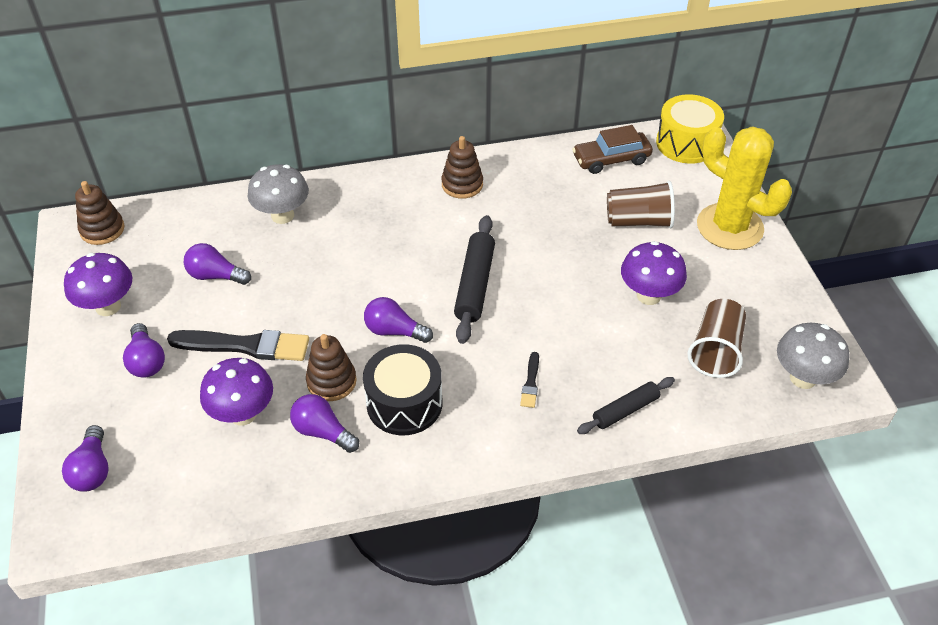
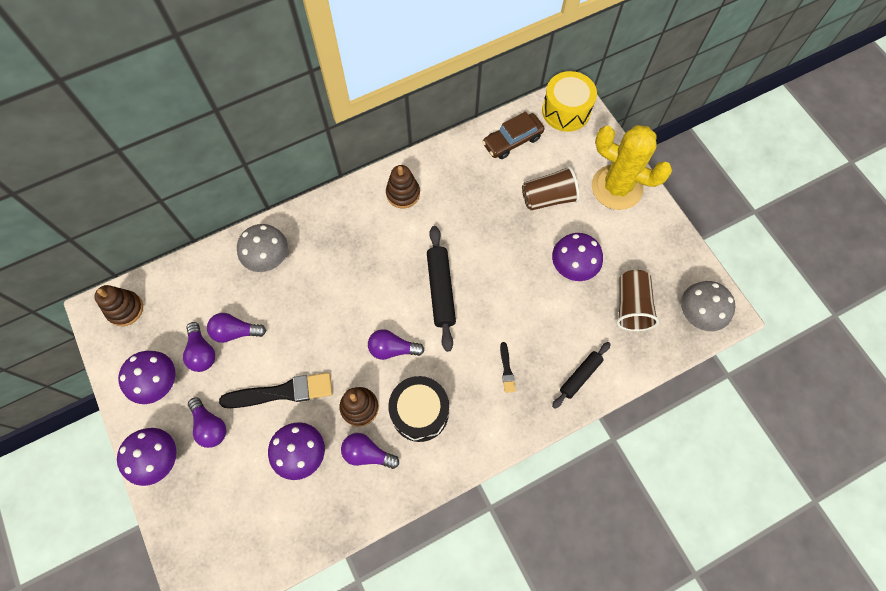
camera: 15 degrees left, 20 degrees up
(74, 381) = (160, 459): none -> purple mushroom
(93, 470) = (205, 534): purple light bulb -> purple light bulb (202, 352)

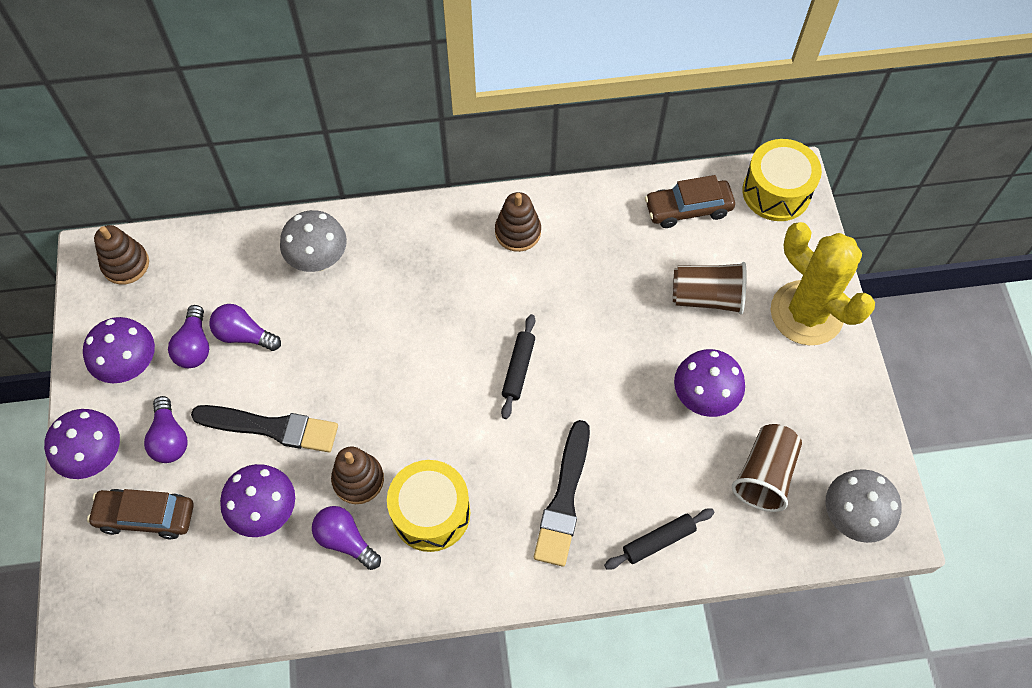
camera: 20 degrees right, 5 degrees down
(215, 489) = (146, 516): none -> brown car
(392, 349) = (427, 422): purple light bulb -> none
(420, 412) = (431, 513): black drum -> yellow drum
(441, 290) = (518, 369): black rolling pin -> black rolling pin, size x0.64
(506, 369) = (564, 499): black brush -> black brush, size x2.13

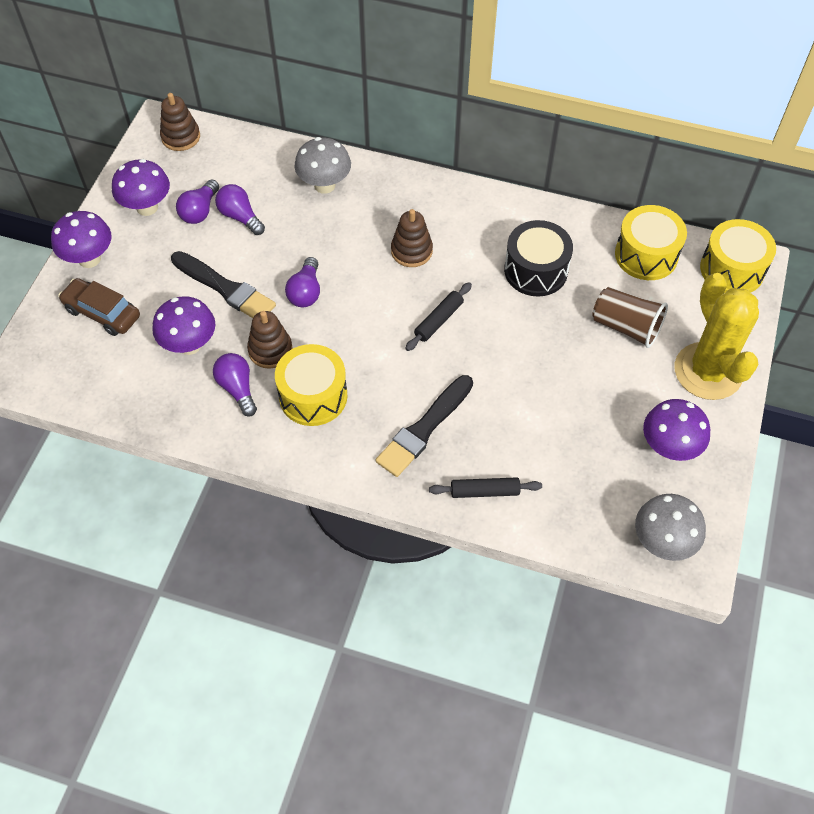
camera: 25 degrees right, 5 degrees down
(170, 438) = (148, 267): purple light bulb -> purple light bulb (306, 292)
(518, 232) = (493, 221): brown stacking toy -> brown stacking toy (411, 251)
(588, 271) = (536, 270): none -> black drum
(688, 209) = (646, 255): brown car -> yellow drum
(703, 398) = (581, 401): purple mushroom -> purple mushroom (669, 447)
(764, 474) = (603, 479): brown cup -> none

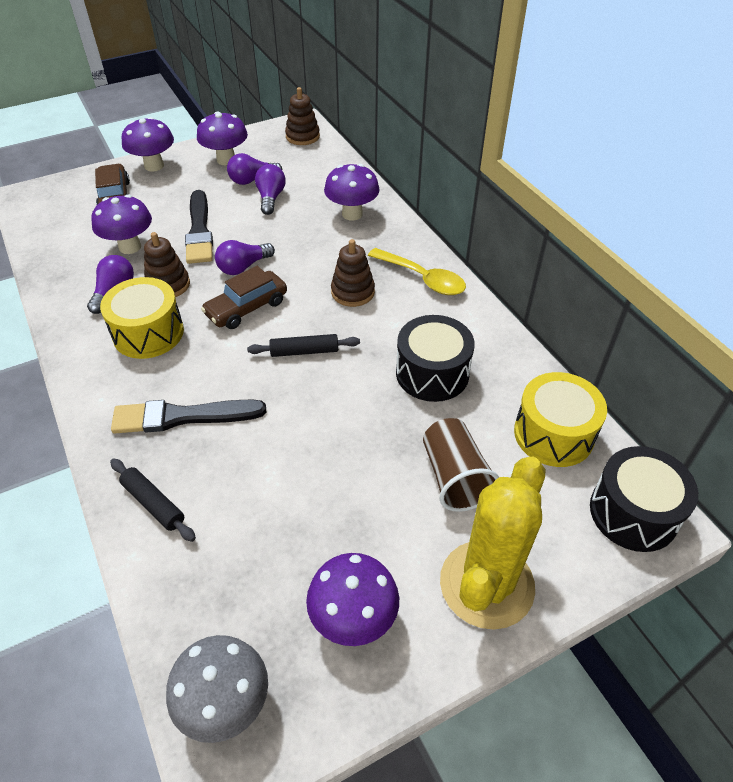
camera: 45 degrees right, 10 degrees down
(324, 185) = (352, 214): grey mushroom -> purple mushroom
(355, 321) = (246, 308): none -> brown car
(444, 204) = (422, 278): none -> yellow spoon
(732, 269) = (633, 512): yellow drum -> black drum

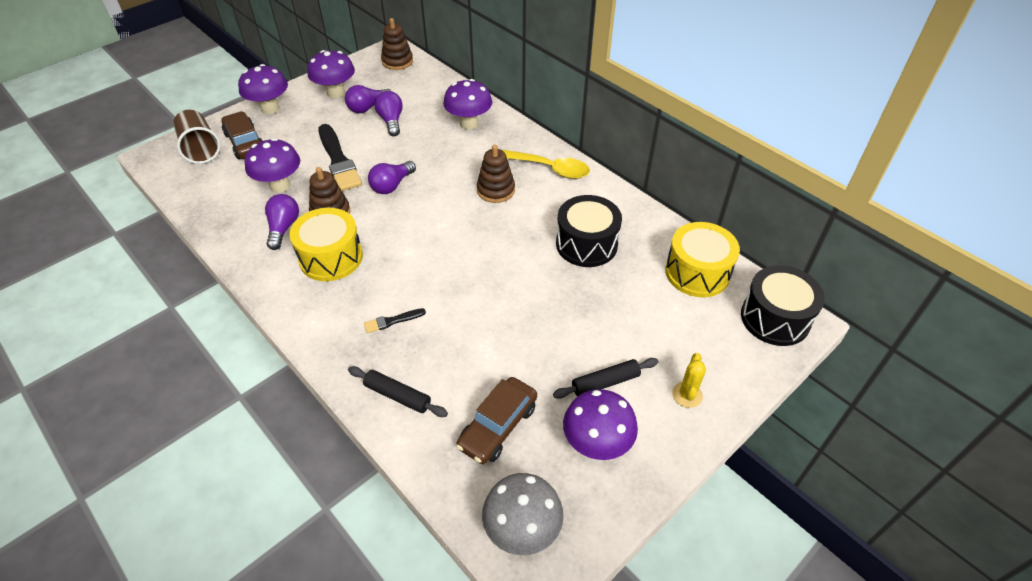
camera: 15 degrees left, 0 degrees up
(182, 417) = (392, 321): black brush -> black brush, size x0.47
(246, 308) = (409, 220): brown car -> brown car (498, 426)
(304, 351) = (474, 247): black rolling pin -> black rolling pin (605, 382)
(454, 477) = (634, 321): brown cup -> brown cup (200, 148)
(486, 584) = (687, 395): yellow cactus -> yellow cactus, size x0.40

